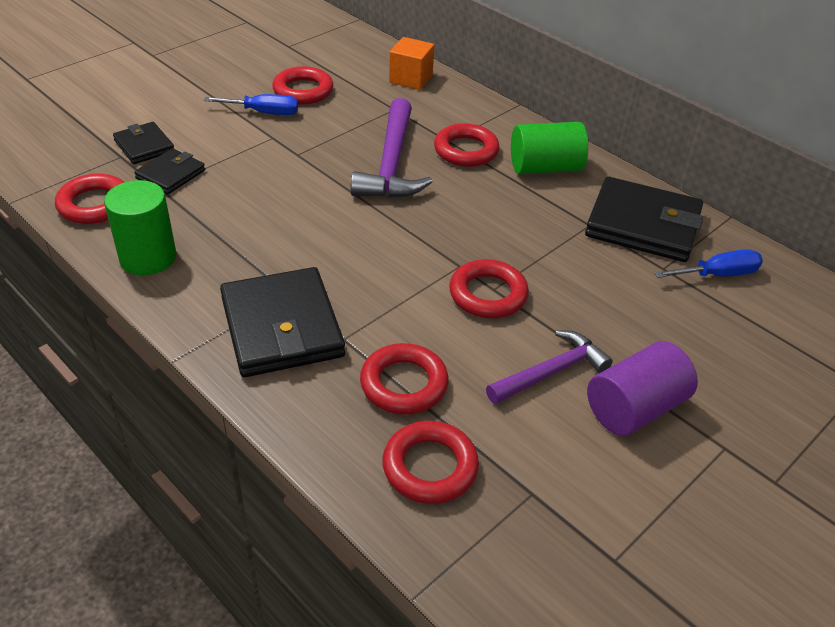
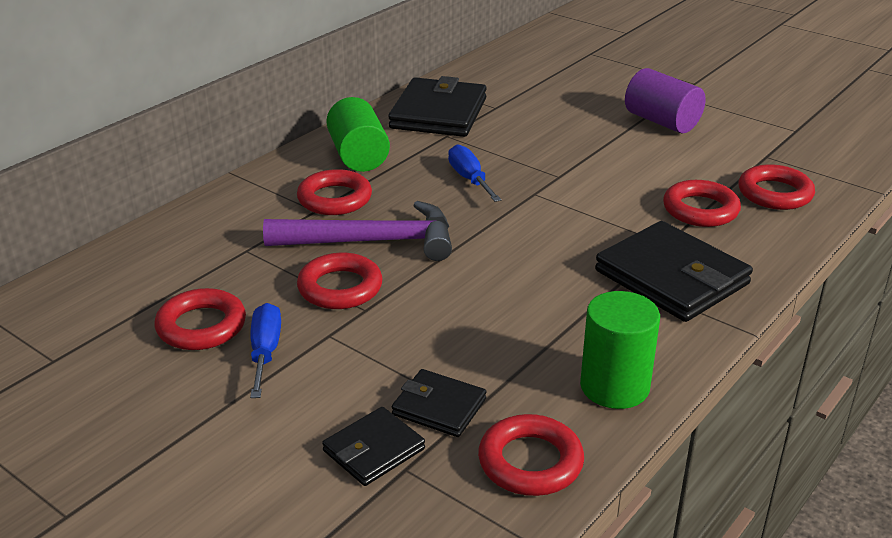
camera: 95 degrees left, 10 degrees down
(282, 327) = (671, 277): black wallet -> black wallet turned 75 degrees clockwise
(411, 79) = (167, 244): orange cube -> none
(488, 294) = (568, 178): red ring -> red ring (340, 288)
(550, 372) = (645, 151): purple hammer -> none
(718, 275) = (494, 88): blue screwdriver -> blue screwdriver (470, 179)

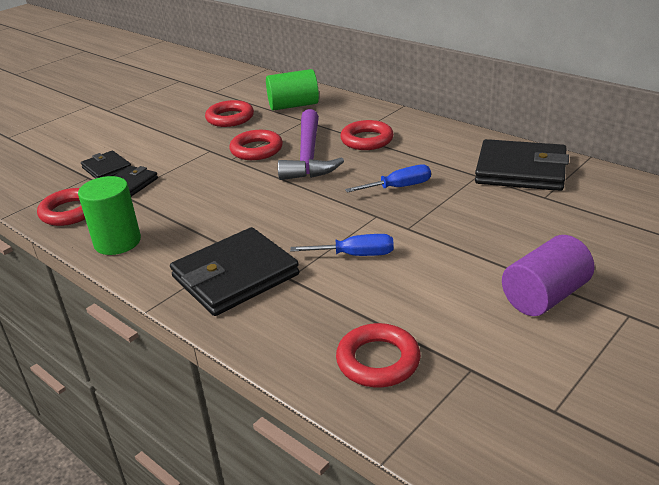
camera: 95 degrees right, 0 degrees up
(265, 352) = (201, 135): blue screwdriver -> blue screwdriver (356, 255)
(358, 156) = (433, 143): green cylinder -> green cylinder (293, 105)
(700, 210) = (345, 303): red ring -> none

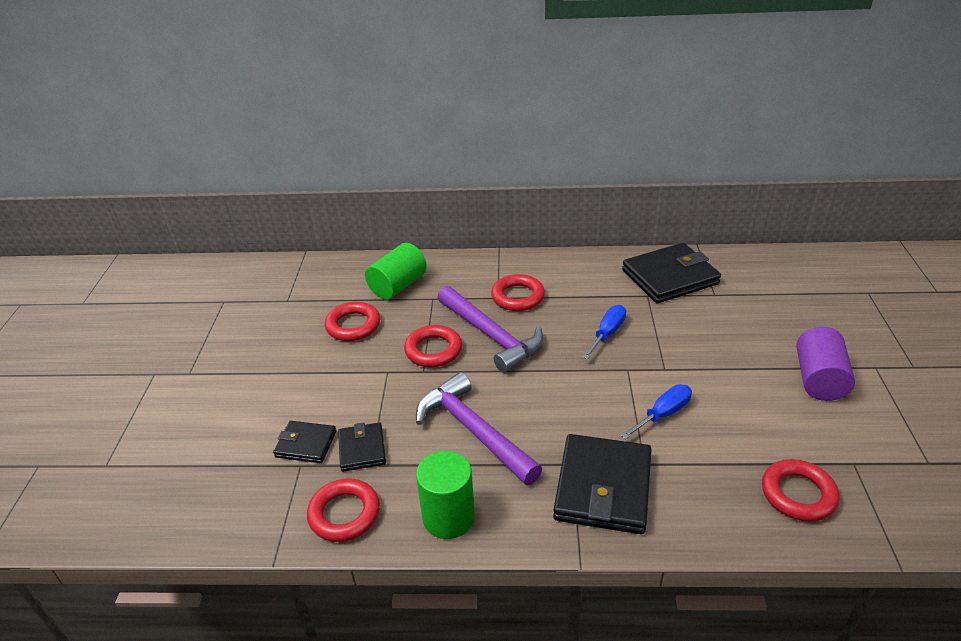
camera: 40 degrees left, 5 degrees up
(207, 204) = (474, 431): none -> purple hammer

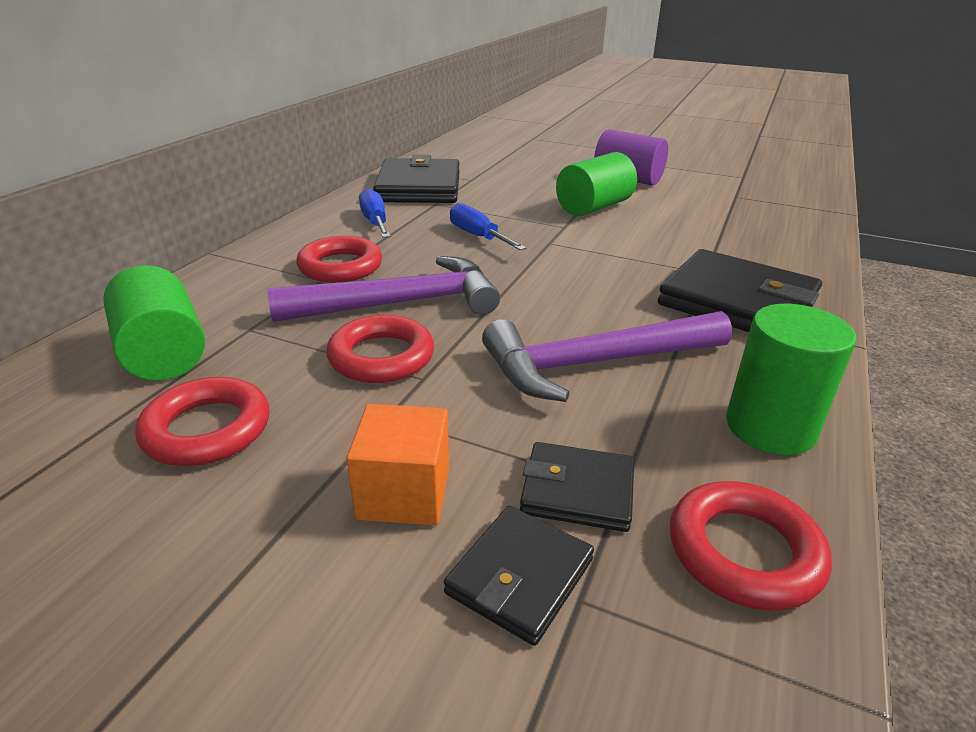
camera: 70 degrees left, 5 degrees down
(338, 396) = (404, 493): none -> orange cube
(663, 414) = (634, 244): blue screwdriver -> blue screwdriver (375, 222)
(721, 375) = (594, 207): none -> green cylinder
(798, 494) = (768, 222): red ring -> none

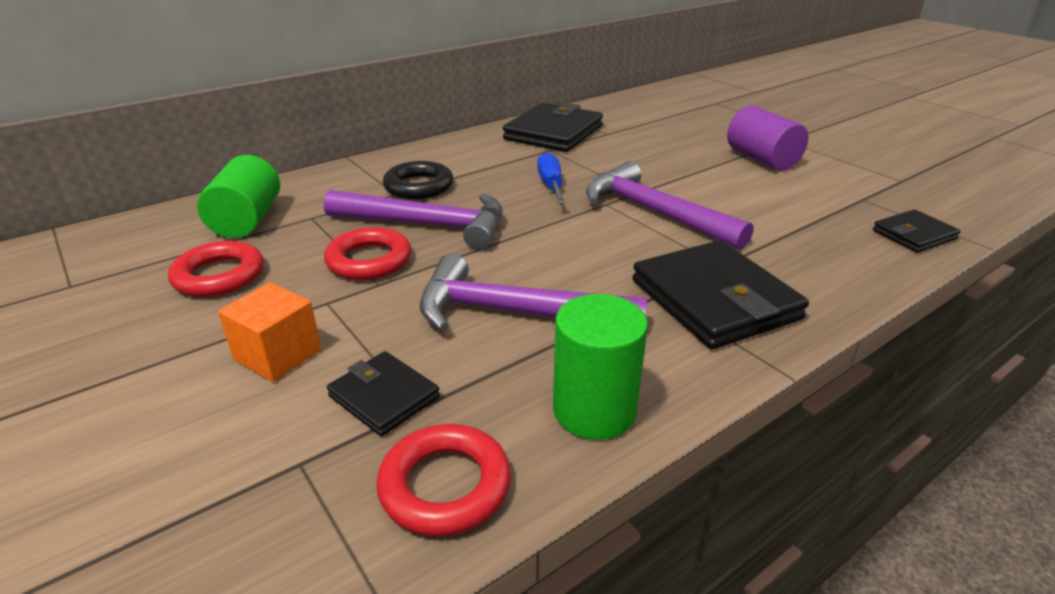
camera: 30 degrees right, 0 degrees up
(340, 266) = (419, 186): red ring -> black ring
(375, 222) = (484, 156): blue screwdriver -> none
(519, 576) = (282, 433): black wallet -> black wallet (914, 235)
(594, 207) = (689, 180): green cylinder -> none
(601, 241) = (655, 212): none -> purple hammer

